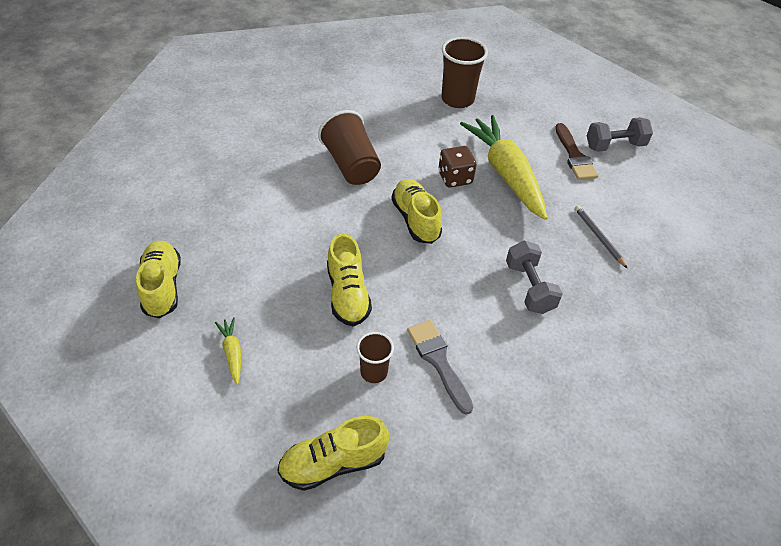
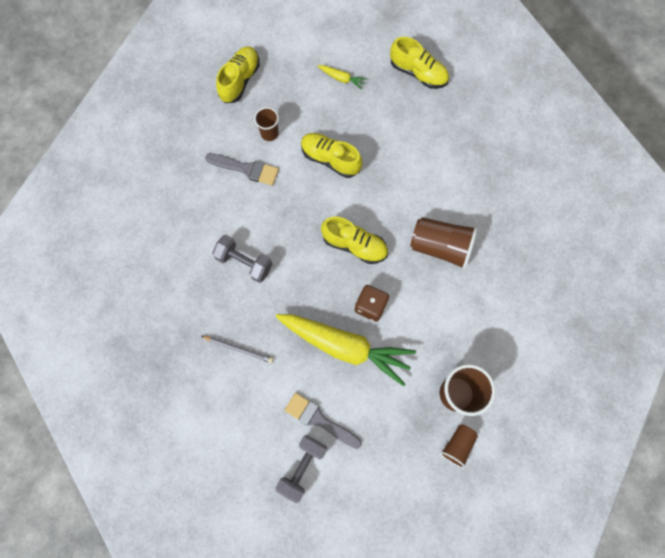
camera: 135 degrees right, 25 degrees up
(490, 83) = (457, 445): none -> brown cup
(574, 156) = (319, 420): brown brush -> grey brush

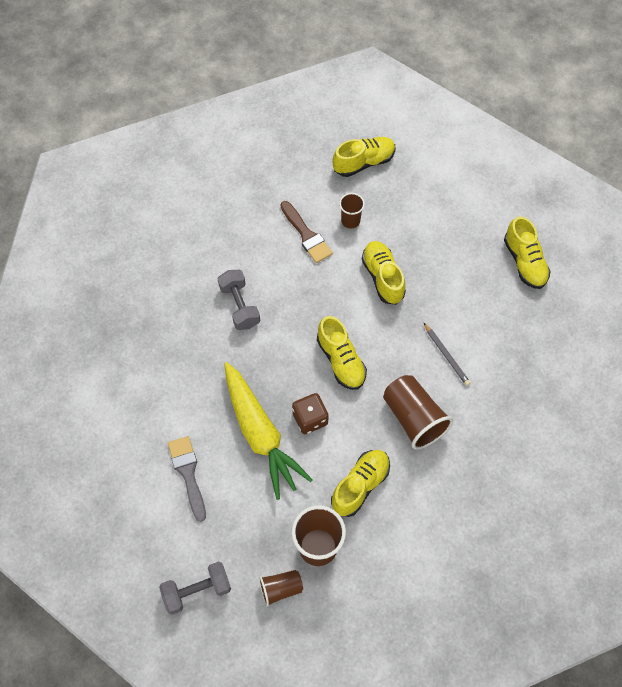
camera: 40 degrees right, 10 degrees down
(238, 349) = (175, 368): grey pencil -> grey pencil (446, 355)
(246, 169) = (306, 235): grey brush -> brown brush
(302, 467) = (142, 498): grey dumbbell -> grey dumbbell (197, 590)
(342, 79) = (451, 220): yellow carrot -> none
(446, 325) = (360, 485): none -> yellow shoe

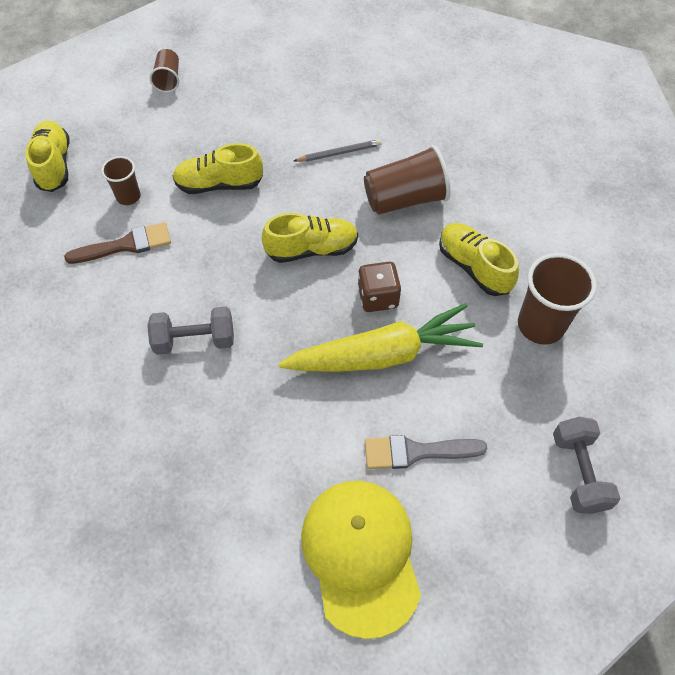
camera: 75 degrees left, 5 degrees down
(108, 453) = (361, 555): none -> yellow cap
(281, 588) = (586, 375): brown cup -> brown cup (168, 79)
(524, 262) = (254, 64): yellow shoe -> none

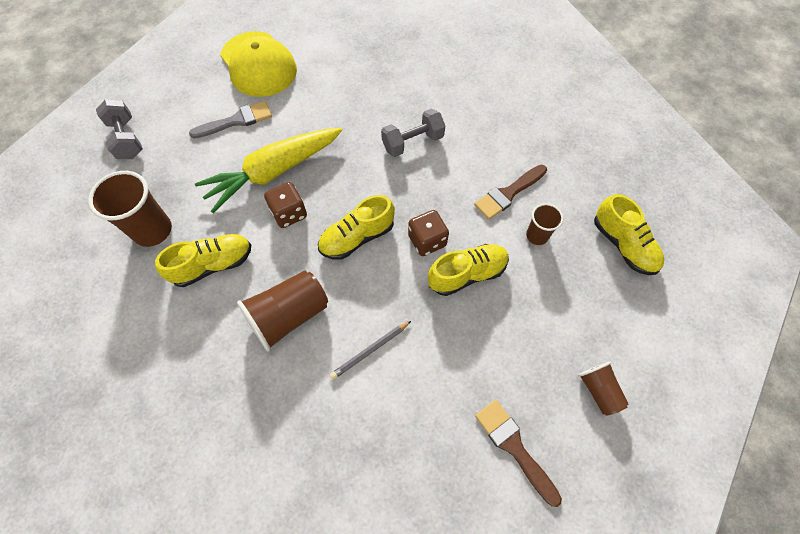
camera: 160 degrees right, 5 degrees up
(240, 224) = (427, 241): none -> brown dice
(256, 68) = (514, 446): none -> brown brush
(474, 267) = (213, 265): yellow shoe -> yellow shoe turned 60 degrees counterclockwise

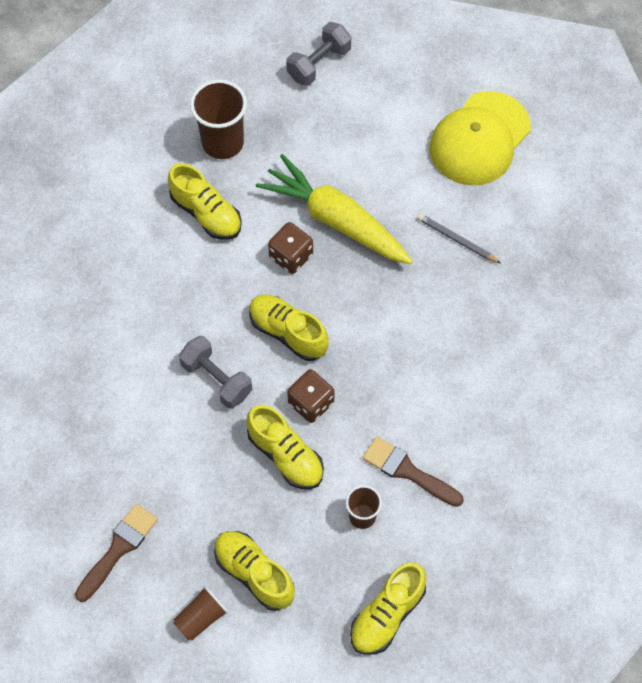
camera: 70 degrees right, 0 degrees up
(236, 121) = (388, 154): grey brush -> none
(289, 316) = (178, 304): brown cup -> none
(370, 350) = (168, 390): grey pencil -> grey pencil (457, 240)
(412, 142) = (437, 346): grey dumbbell -> grey dumbbell (216, 379)
(567, 332) = (254, 573): none -> yellow shoe

